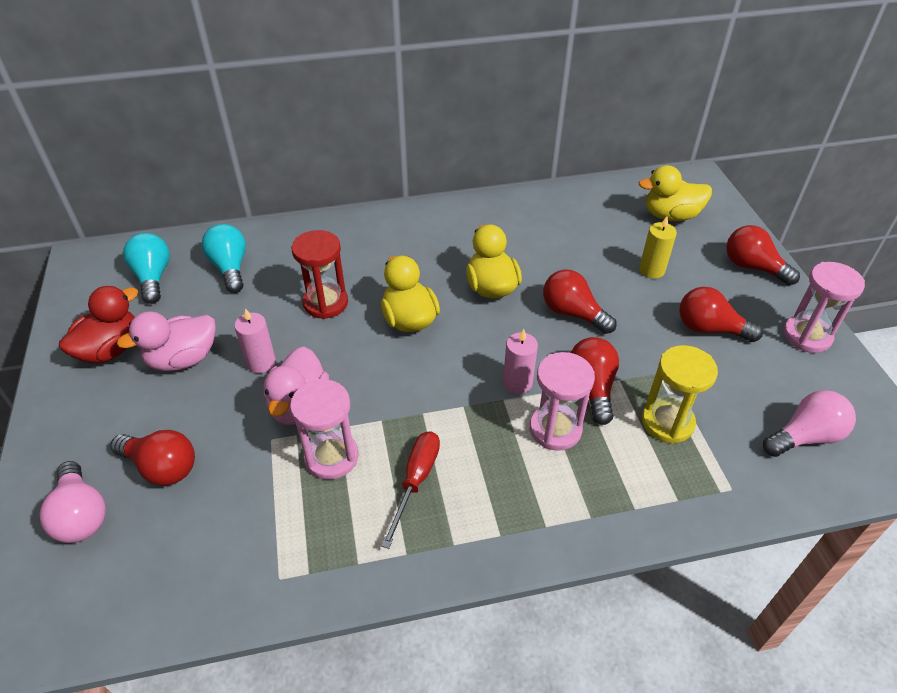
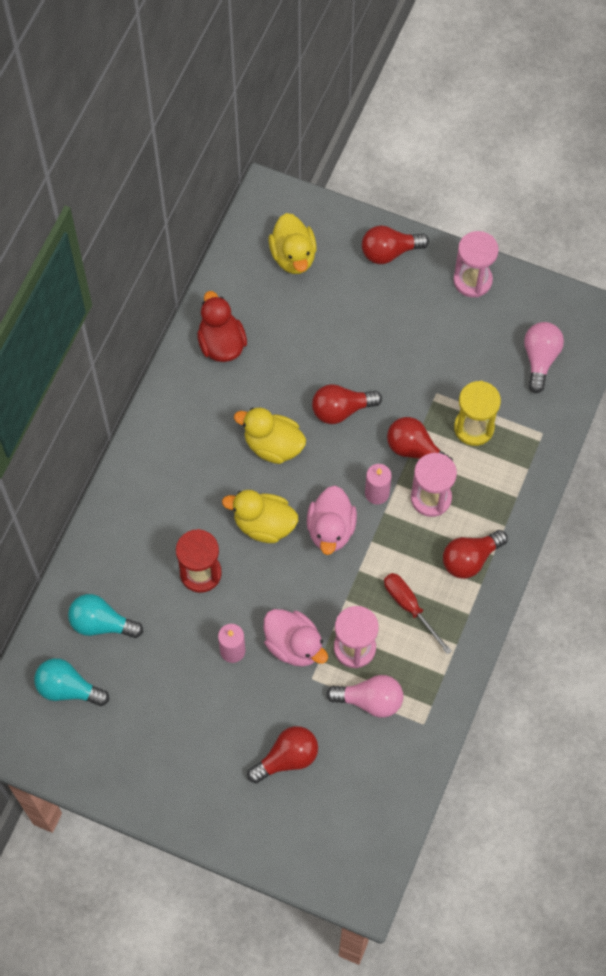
camera: 55 degrees left, 20 degrees up
(81, 515) = (293, 822): pink light bulb -> pink light bulb (370, 700)
(111, 349) = (138, 752): red duck -> red duck (221, 343)
(183, 359) = (188, 704): pink duck -> pink duck (331, 529)
(651, 270) = (340, 322): yellow candle -> none
(670, 215) = (293, 256): yellow duck -> yellow duck turned 45 degrees counterclockwise
(709, 329) = (422, 334): red light bulb -> red light bulb (470, 559)

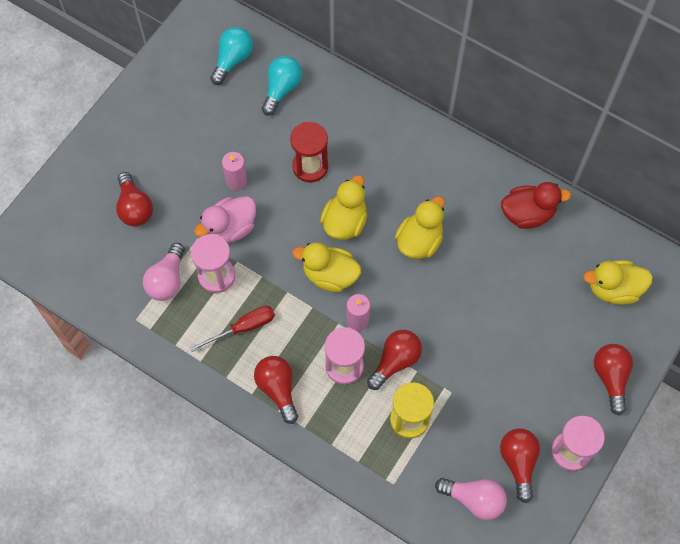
camera: 100 degrees right, 0 degrees up
(331, 529) = (330, 275): pink duck -> yellow duck
(341, 410) = (446, 304): red light bulb -> red light bulb (518, 462)

